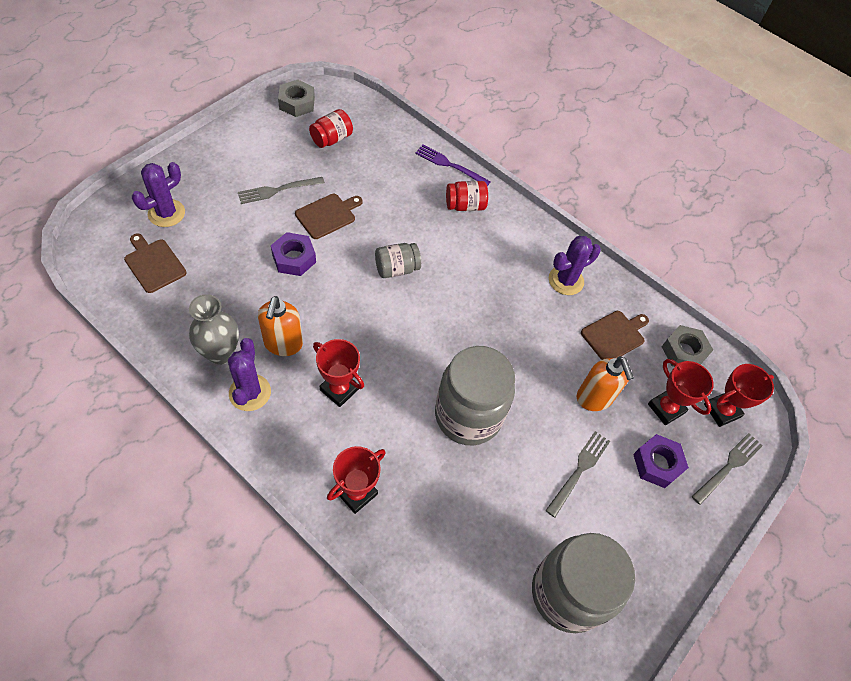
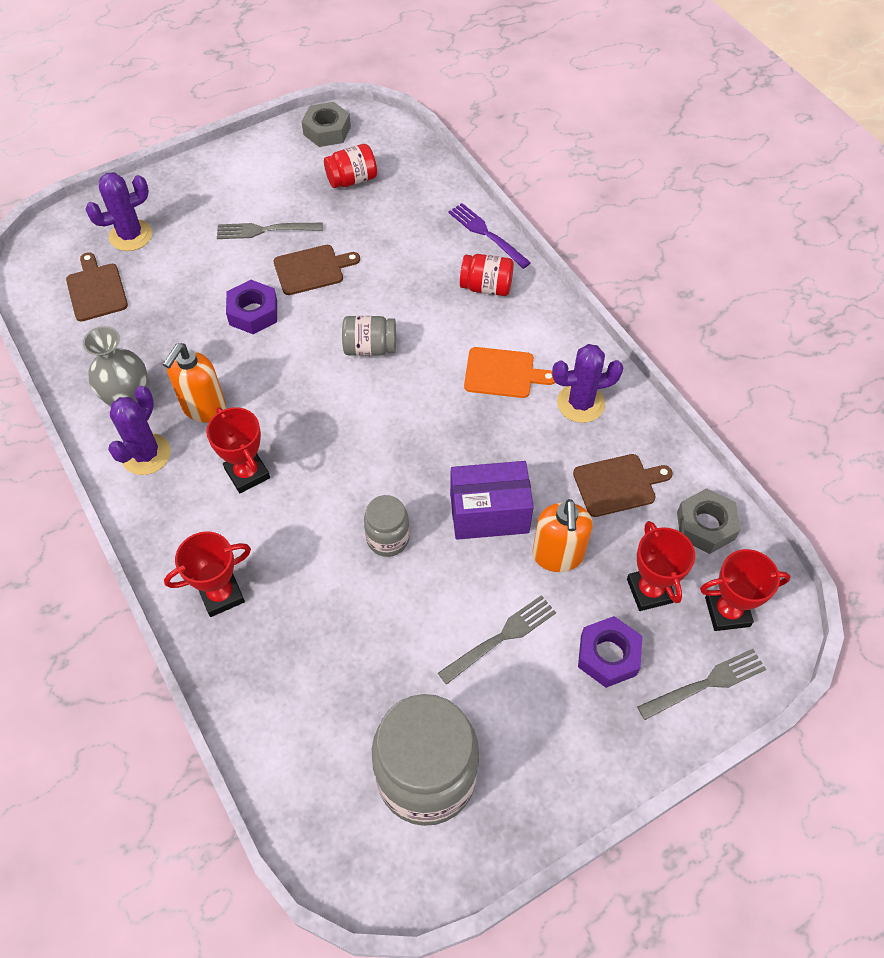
camera: 25 degrees right, 0 degrees up
(468, 415) = (388, 539): grey jar -> grey jar, size x0.50
(503, 269) = (503, 373): none -> orange cutting board
(534, 378) = (489, 513): none -> purple box

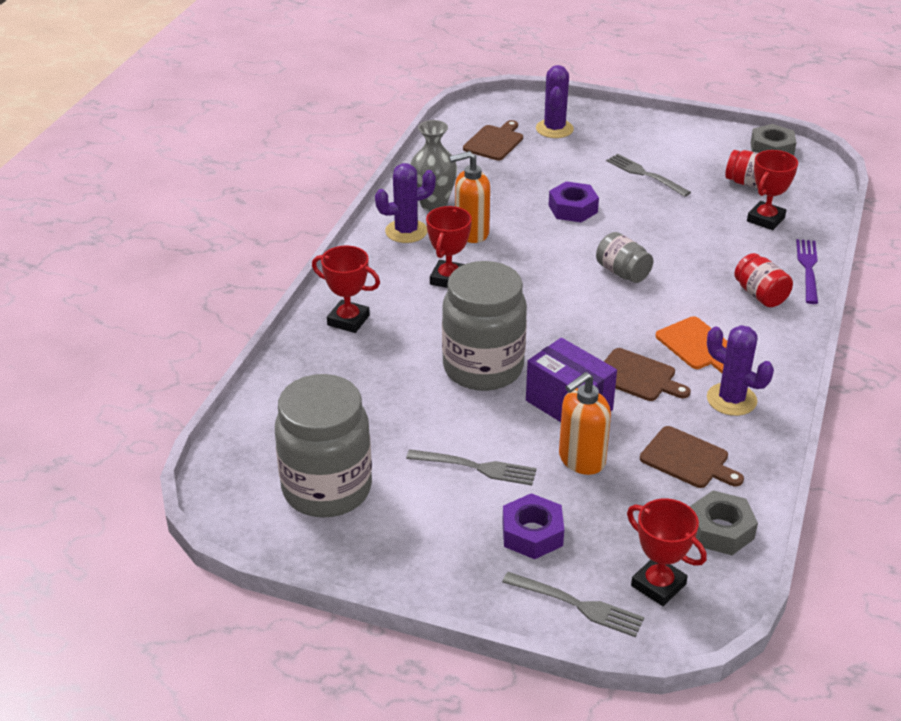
camera: 50 degrees right, 20 degrees down
(131, 235) = (554, 129): purple cactus -> purple cactus turned 75 degrees clockwise
(312, 269) = (646, 211): brown cutting board -> brown cutting board (638, 376)
(388, 539) = (483, 368): grey jar -> grey jar, size x2.01
(649, 591) = (617, 528): red trophy -> red trophy (765, 219)

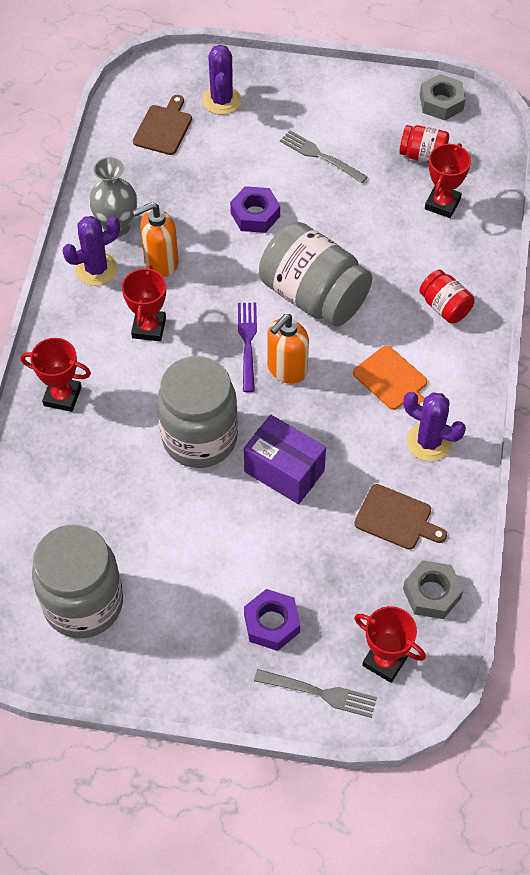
camera: 10 degrees left, 20 degrees up
(476, 467) = (212, 557): grey fork -> none
(581, 460) = (303, 534): orange soap dispenser -> orange soap dispenser (286, 369)
(622, 272) = (313, 295): grey jar -> grey jar, size x2.01
(638, 376) = (342, 427): brown cutting board -> none
(808, 269) = (486, 266): purple fork -> purple fork (247, 343)

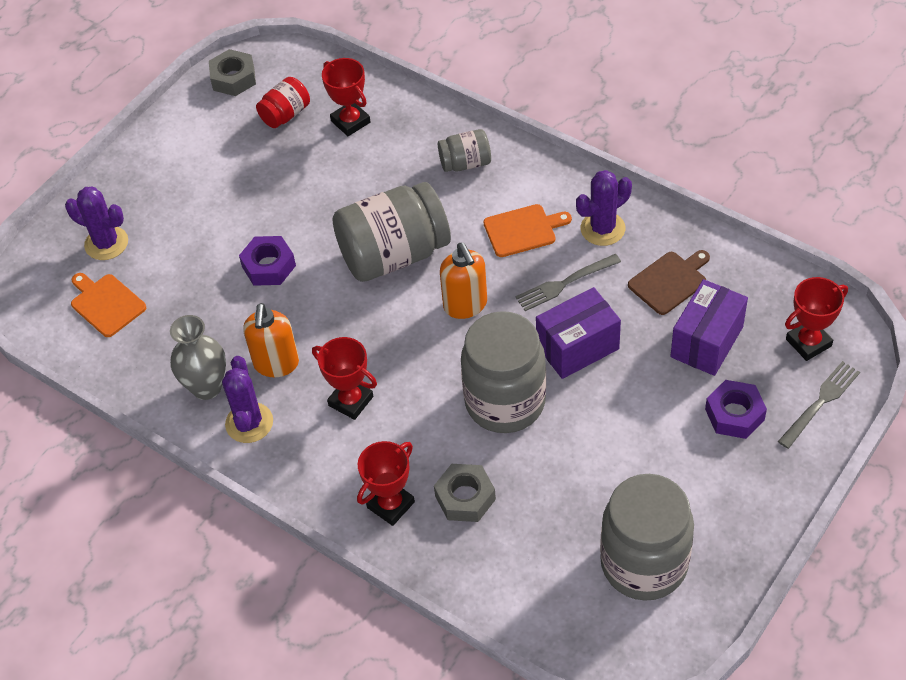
camera: 60 degrees left, 5 degrees down
(163, 128) = (106, 304): brown cutting board -> orange cutting board
(247, 343) = (417, 325): purple fork -> none
(320, 156) = (233, 190): grey fork -> grey fork (565, 283)
(342, 573) = (706, 342): none -> purple box
(431, 593) = (757, 284): grey nut -> grey nut (465, 497)
(444, 307) = (465, 163): red jar -> grey jar

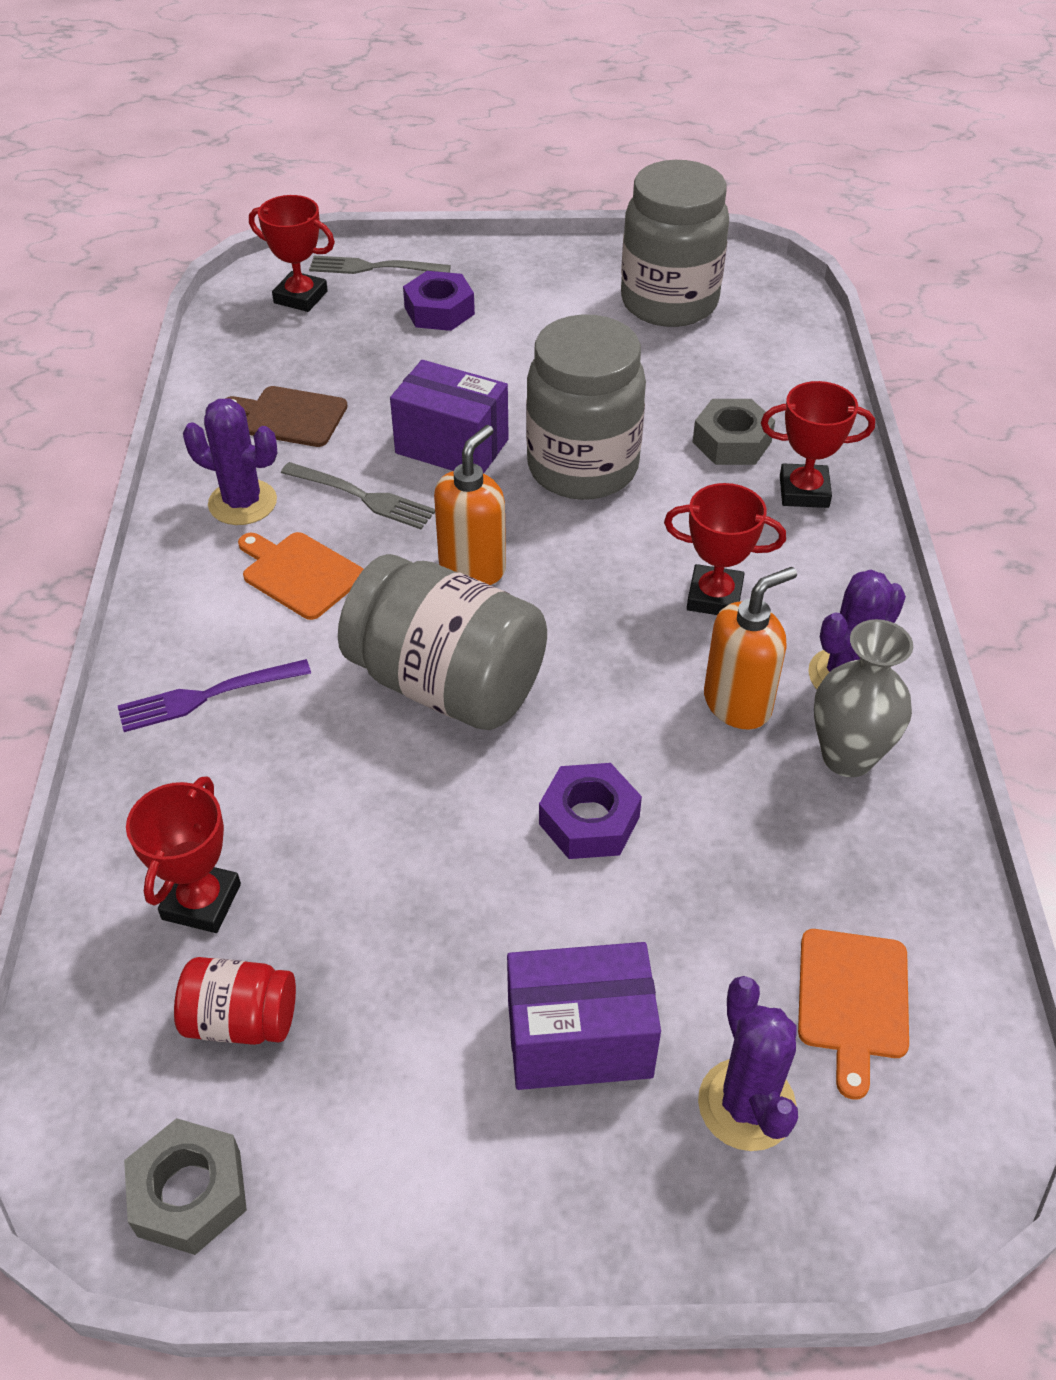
camera: 130 degrees left, 5 degrees down
(351, 401) = (714, 597): red trophy -> red trophy turned 75 degrees counterclockwise
(465, 163) = (208, 696): grey jar -> purple fork
(706, 342) = (358, 360): purple box -> purple box (579, 1039)

